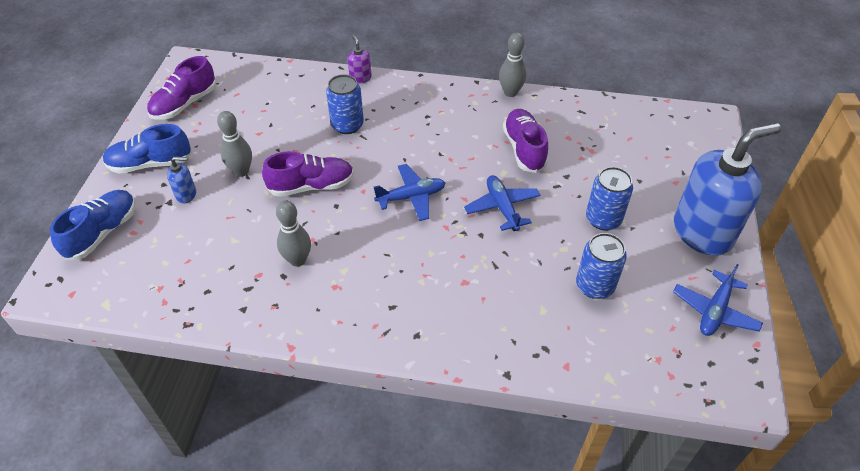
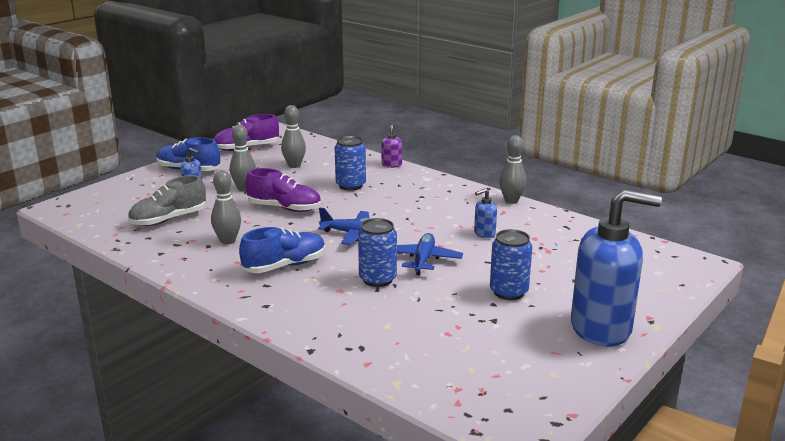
camera: 30 degrees right, 25 degrees down
(102, 232) = (119, 192): blue shoe -> blue shoe (285, 265)
(203, 254) = (168, 219): none -> grey shoe
(263, 114) = (294, 165): none -> grey bowling pin
(524, 149) = (484, 234): purple shoe -> blue soap dispenser
(595, 286) = (451, 327): blue can -> blue can (377, 279)
(714, 311) = (553, 379): blue plane -> none

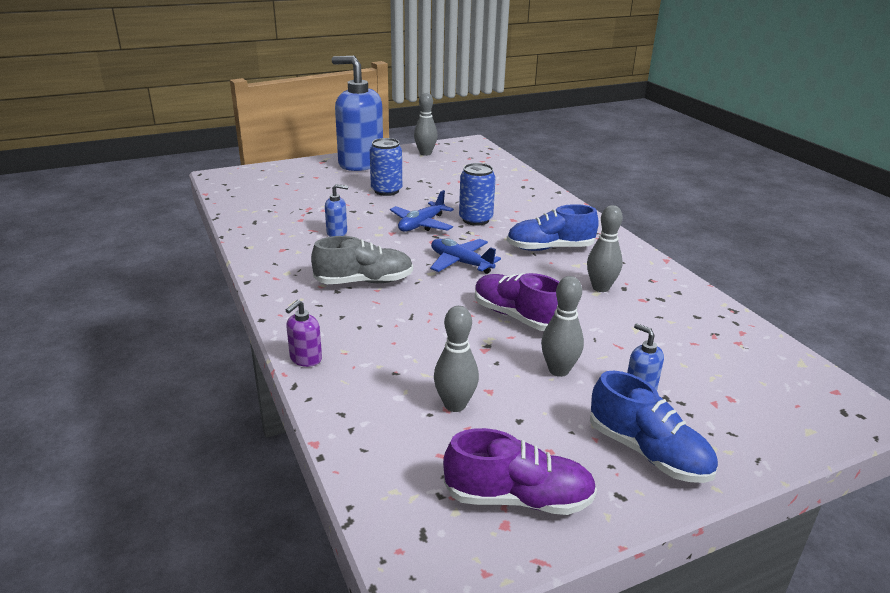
camera: 155 degrees left, 5 degrees up
(168, 219) = (674, 337): grey shoe -> grey shoe (364, 281)
(350, 185) = (404, 332): blue can -> none
(511, 201) = (253, 258): grey bowling pin -> grey bowling pin (425, 153)

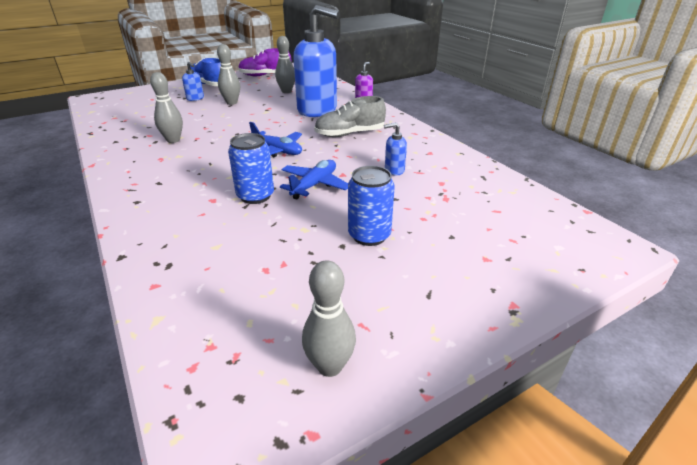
camera: 175 degrees right, 5 degrees up
(360, 163) = (442, 306): blue soap dispenser -> blue soap dispenser (317, 110)
(516, 316) = (245, 121): purple shoe -> none
(550, 248) = (192, 168): blue shoe -> none

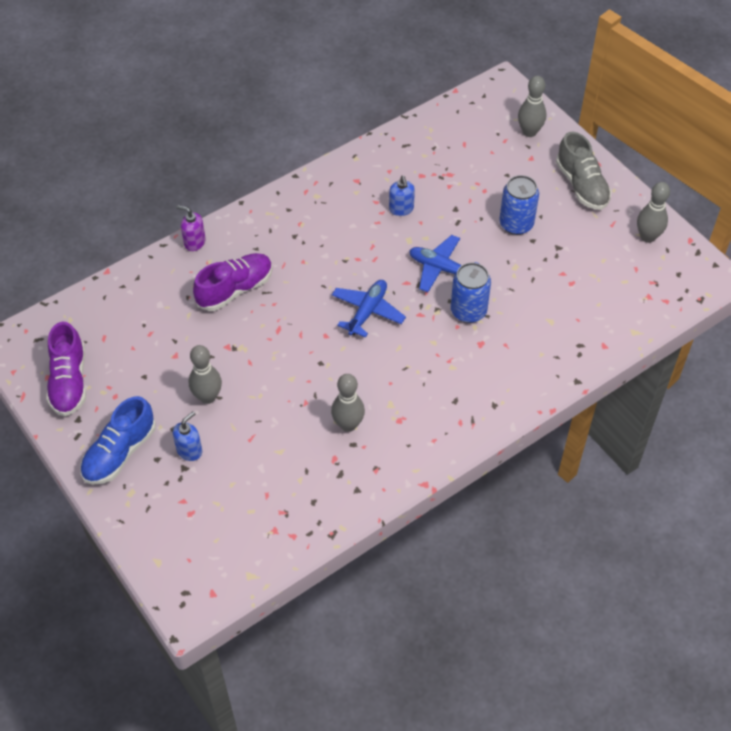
camera: 95 degrees left, 20 degrees up
(286, 91) = (155, 337): grey bowling pin -> grey bowling pin (529, 132)
(317, 110) = (235, 289): blue soap dispenser -> purple shoe
(349, 134) = (314, 250): grey shoe -> grey shoe (581, 185)

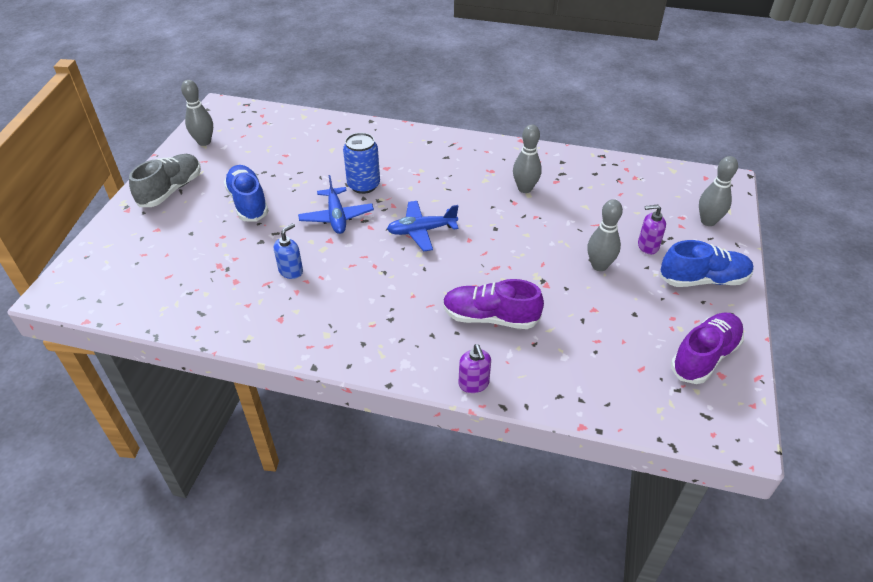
camera: 130 degrees left, 10 degrees down
(189, 450) = (647, 246): blue soap dispenser -> purple soap dispenser
(516, 224) = (248, 203): blue can -> blue shoe
(529, 132) = (120, 245): grey bowling pin -> grey bowling pin (708, 221)

